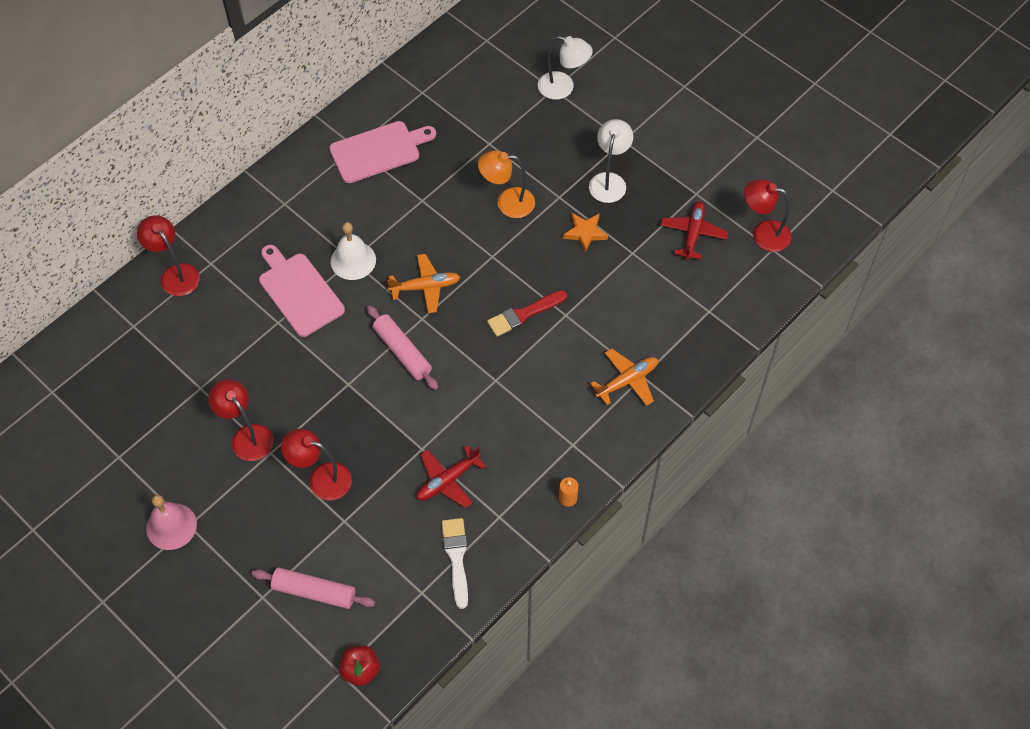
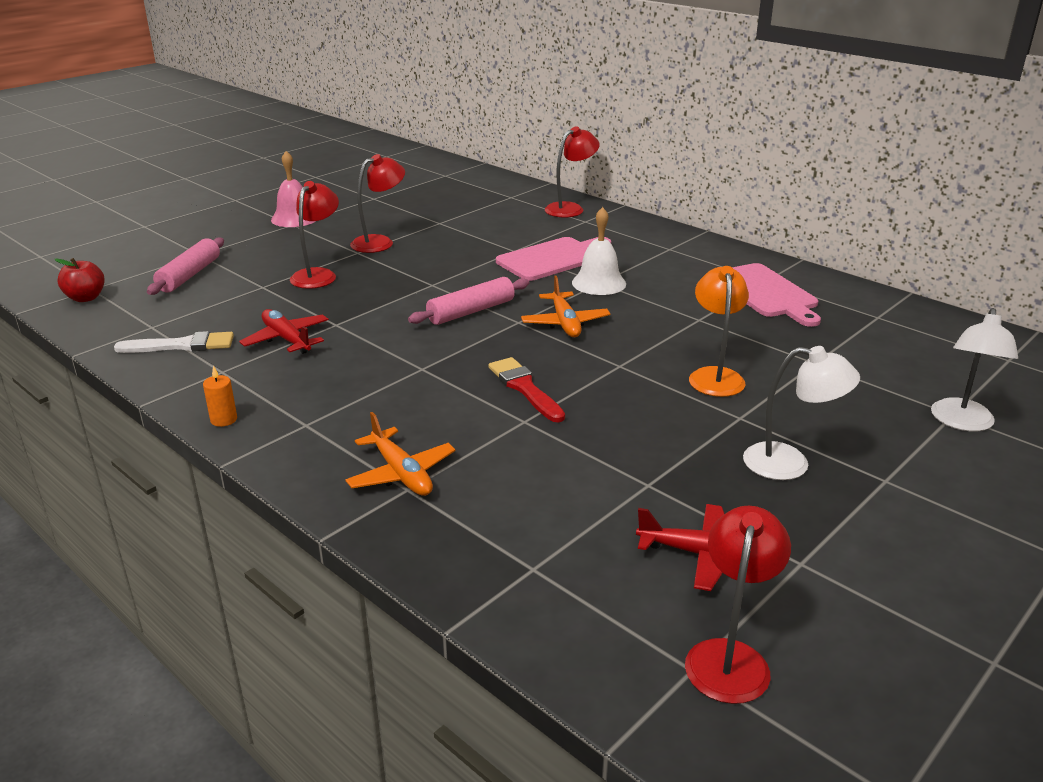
camera: 90 degrees right, 30 degrees down
(585, 233) = (677, 439): orange star -> none

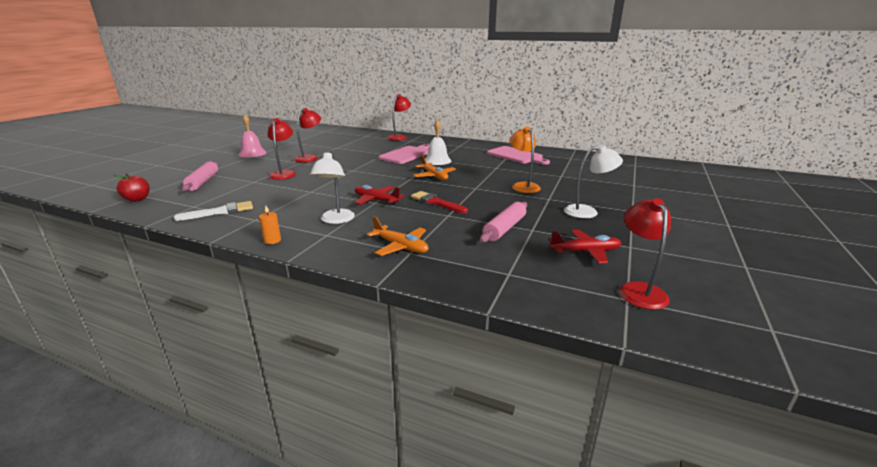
camera: 20 degrees left, 5 degrees down
(286, 339) = (285, 201): red plane -> red plane (376, 200)
(471, 311) = (382, 178): pink rolling pin -> pink rolling pin (504, 228)
(961, 422) = (640, 187): white lamp -> white lamp (336, 220)

